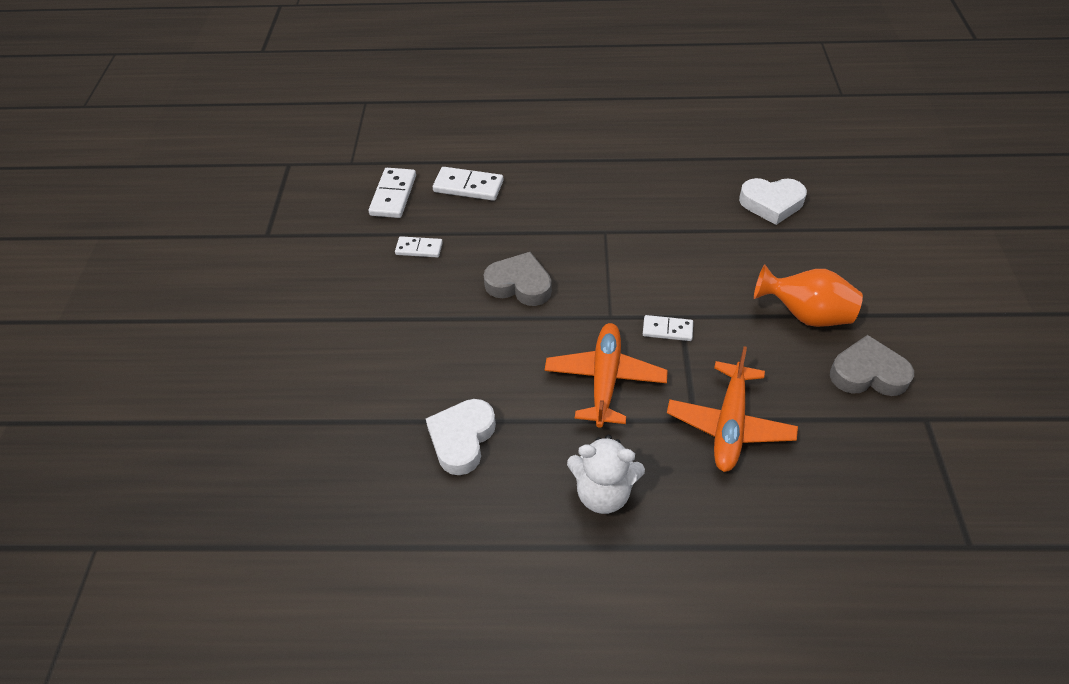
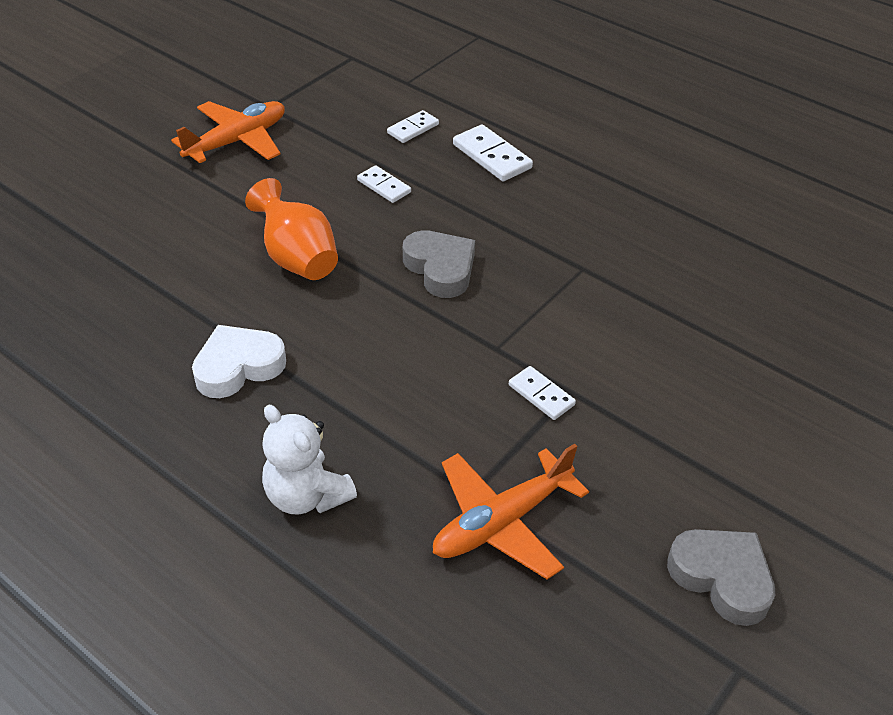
camera: 35 degrees right, 5 degrees down
(393, 195) = (413, 129): white domino -> white domino, size x0.64
(605, 379) = (424, 400): orange plane -> orange plane (237, 141)
(771, 204) = (810, 343): white heart -> none
(805, 315) = (716, 474): orange vase -> orange vase (297, 259)

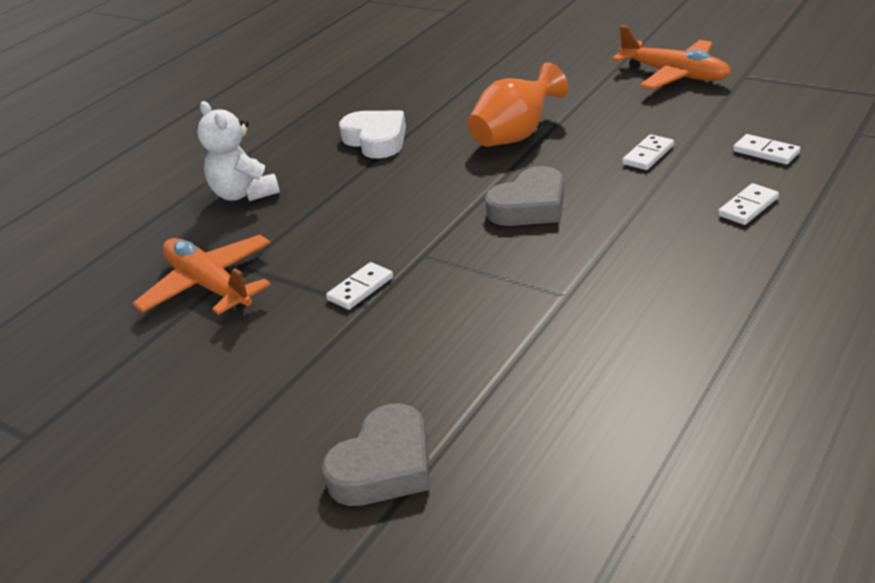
camera: 90 degrees right, 10 degrees down
(306, 495) = (244, 194): white teddy bear -> white teddy bear turned 75 degrees counterclockwise
(492, 156) = (748, 207): white domino -> white domino, size x0.64
(722, 578) = (126, 423): grey heart -> grey heart (384, 466)

